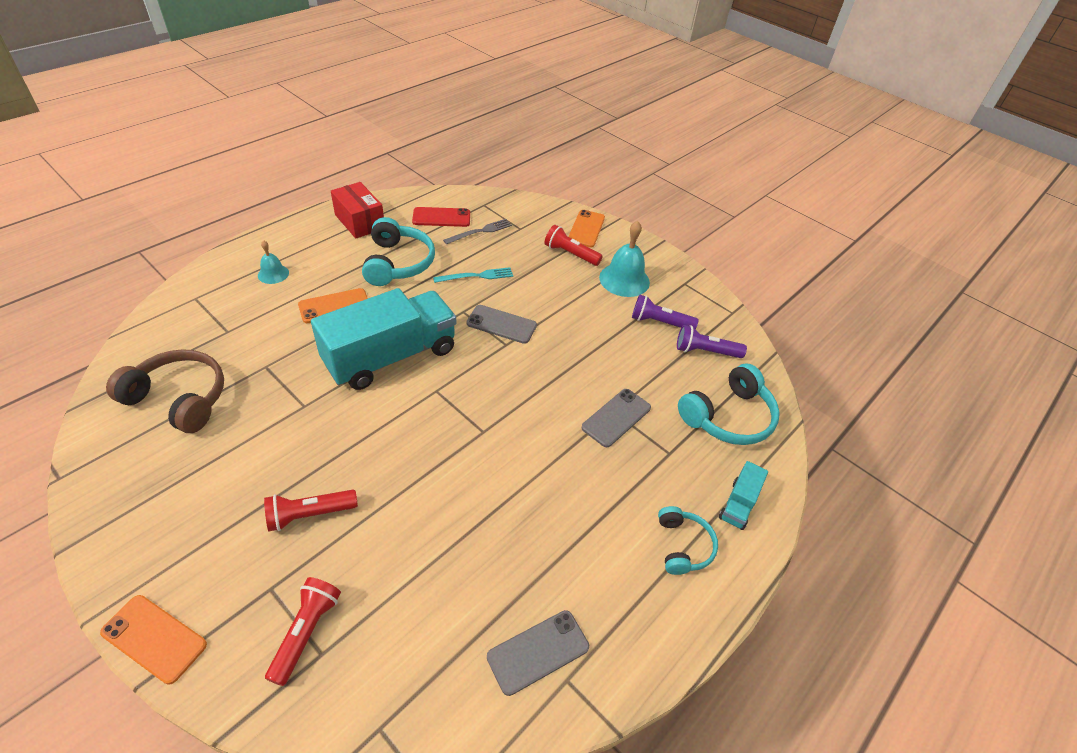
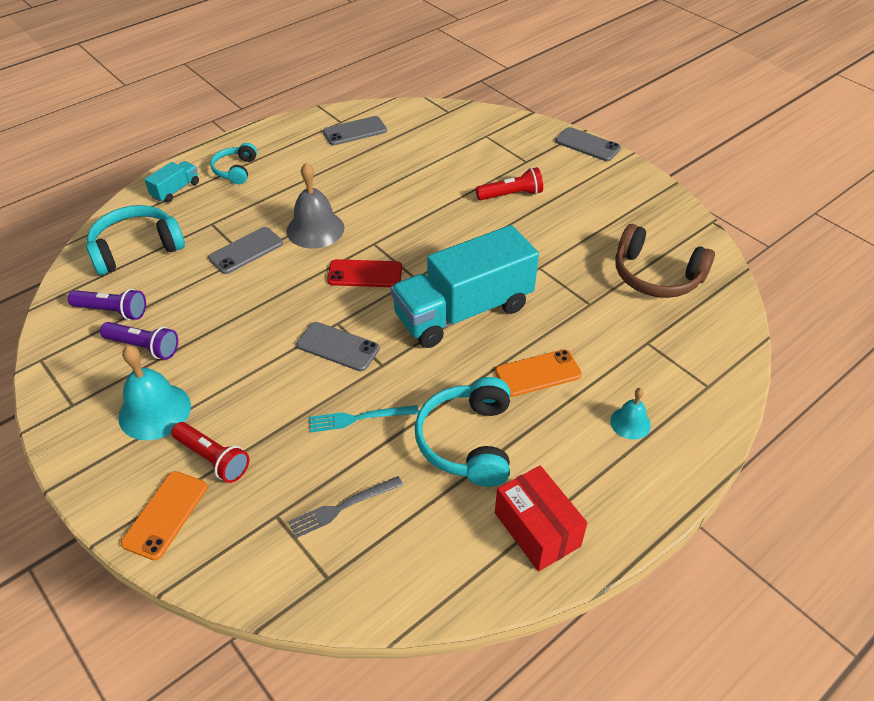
camera: 170 degrees left, 0 degrees up
(154, 638) = (587, 145): orange phone -> grey phone
(306, 632) = (497, 143): red flashlight -> none
(441, 217) = (404, 541): red phone -> red phone (365, 274)
(551, 449) = (315, 229): none -> grey bell

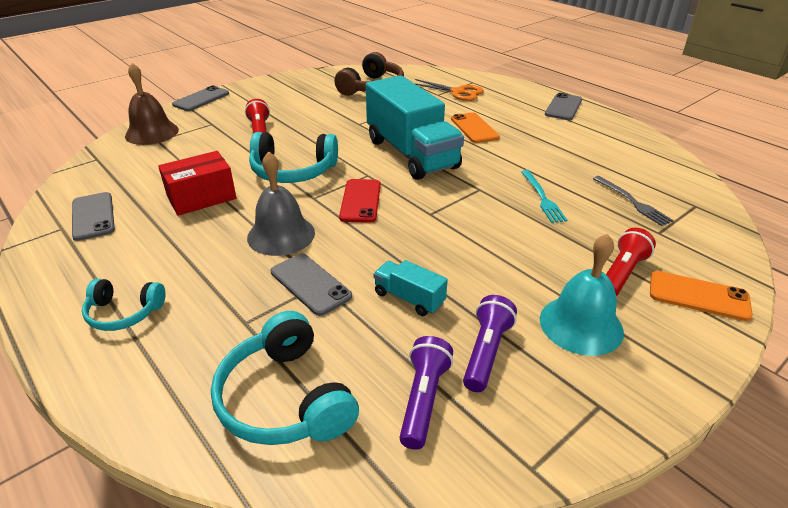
camera: 90 degrees left, 10 degrees down
(175, 190) = (145, 375): turquoise truck -> turquoise truck (409, 298)
(338, 347) = (462, 212): grey phone -> grey phone (563, 107)
(467, 441) = (547, 154): turquoise headphones -> turquoise headphones (293, 171)
(501, 129) = (152, 133): none -> brown bell
(537, 529) = (607, 133): red box -> red box (201, 197)
(630, 423) = (510, 103): turquoise bell -> none
(660, 365) = (458, 92): none -> orange scissors

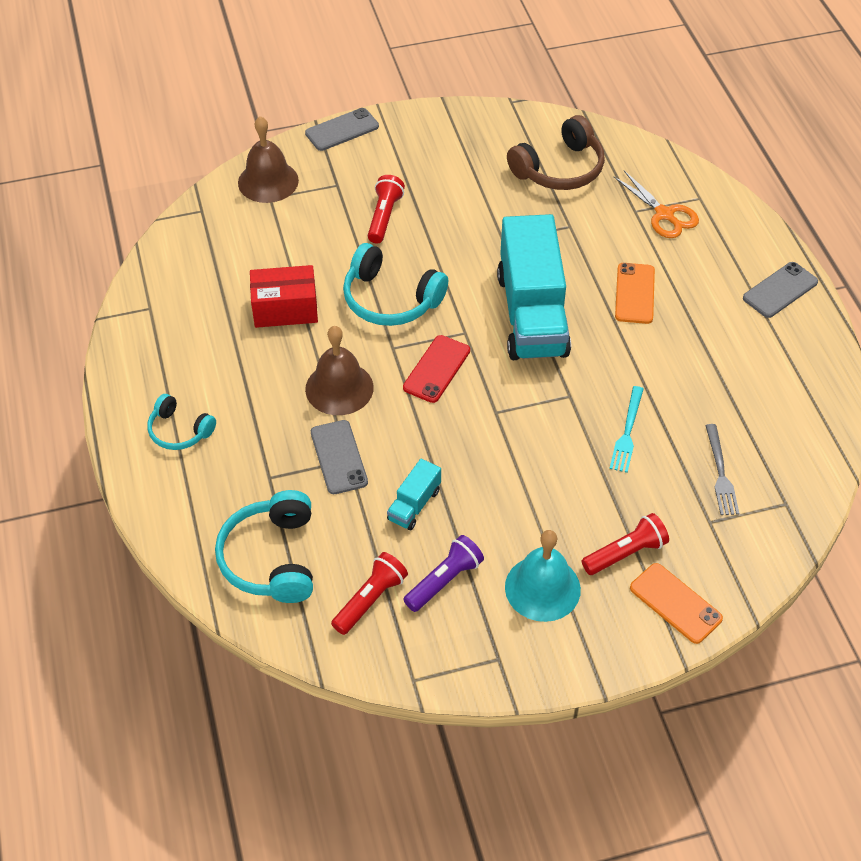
camera: 25 degrees right, 15 degrees up
(93, 216) = (180, 301): grey phone -> none
(281, 235) = (339, 388): grey bell -> brown bell
(409, 298) = (414, 505): turquoise truck -> turquoise truck turned 120 degrees counterclockwise
(423, 399) = (370, 600): purple flashlight -> red flashlight

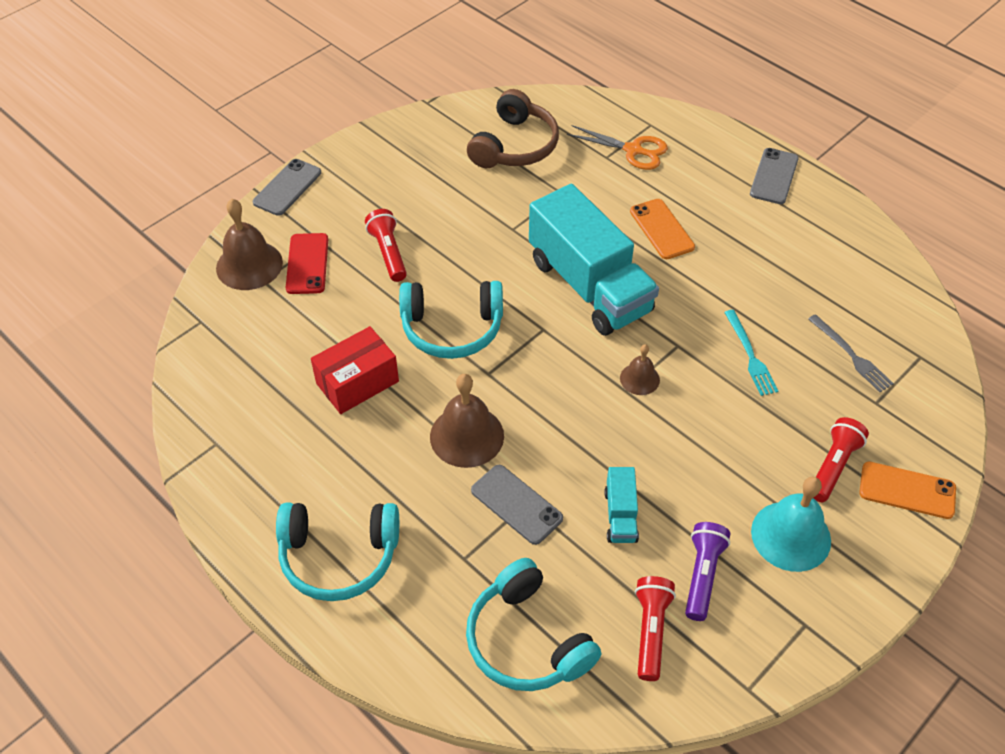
camera: 30 degrees left, 0 degrees up
(179, 431) = (339, 556): turquoise headphones -> turquoise headphones, size x1.66
(436, 369) = (543, 375): red phone -> red phone (307, 264)
(515, 408) = (639, 379): none -> brown bell

